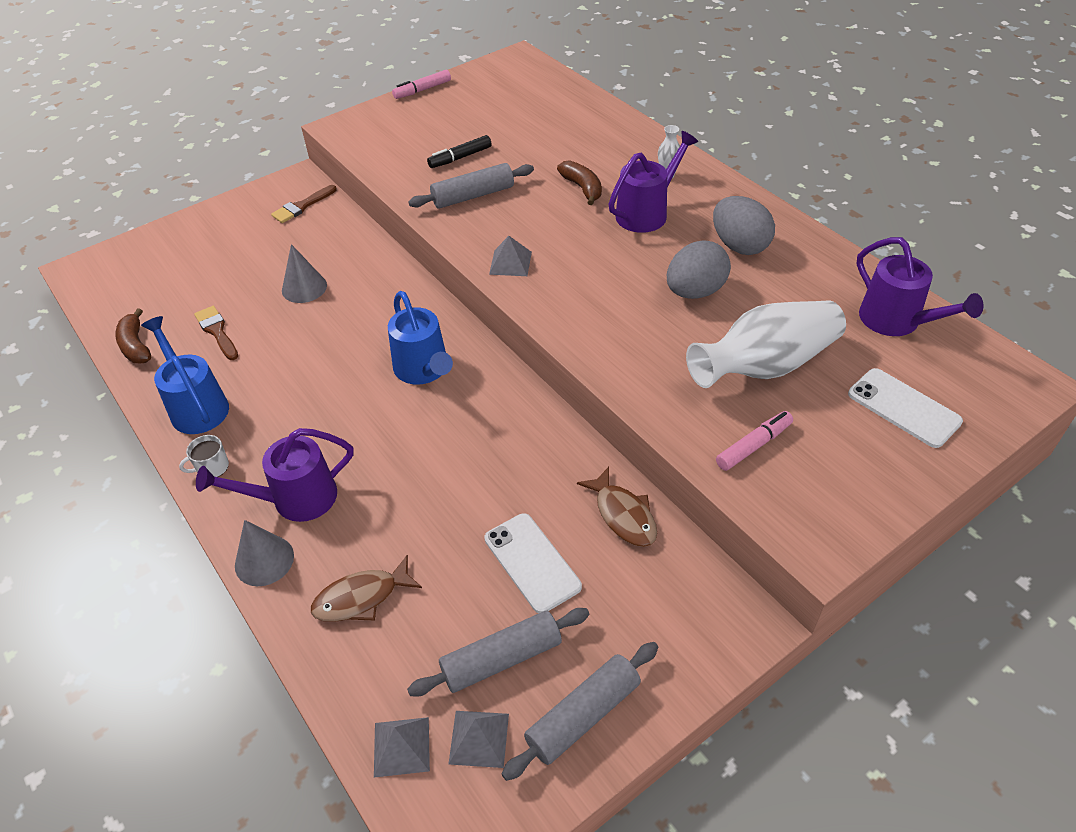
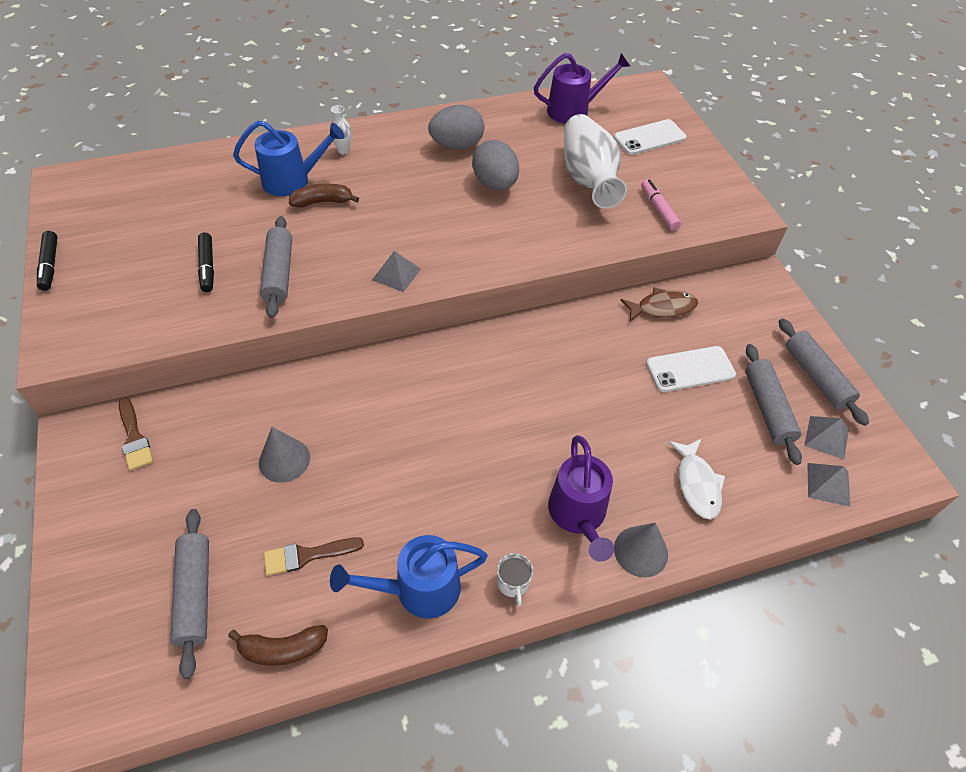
camera: 75 degrees left, 5 degrees up
(175, 286) = (195, 594): none -> grey rolling pin
(361, 598) = (697, 484): brown fish -> white fish
(422, 90) = (50, 265): pink marker -> black marker
(424, 370) = (461, 386): blue watering can -> blue watering can (293, 180)
(647, 212) = (384, 177): purple watering can -> none

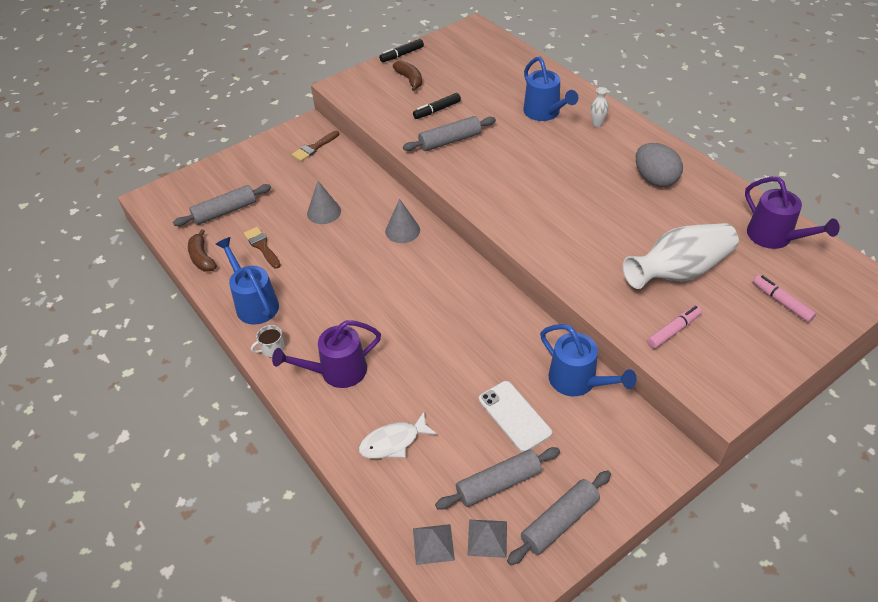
camera: 75 degrees right, 5 degrees down
(323, 202) = (533, 134): brown banana -> brown banana (410, 80)
(396, 274) = (483, 194): grey pyramid -> none
(495, 184) = (623, 215): grey egg -> none
(640, 551) = (319, 416): grey cone -> grey cone (402, 230)
(649, 138) = (781, 302): white phone -> pink marker
(662, 308) = (578, 381): brown fish -> blue watering can

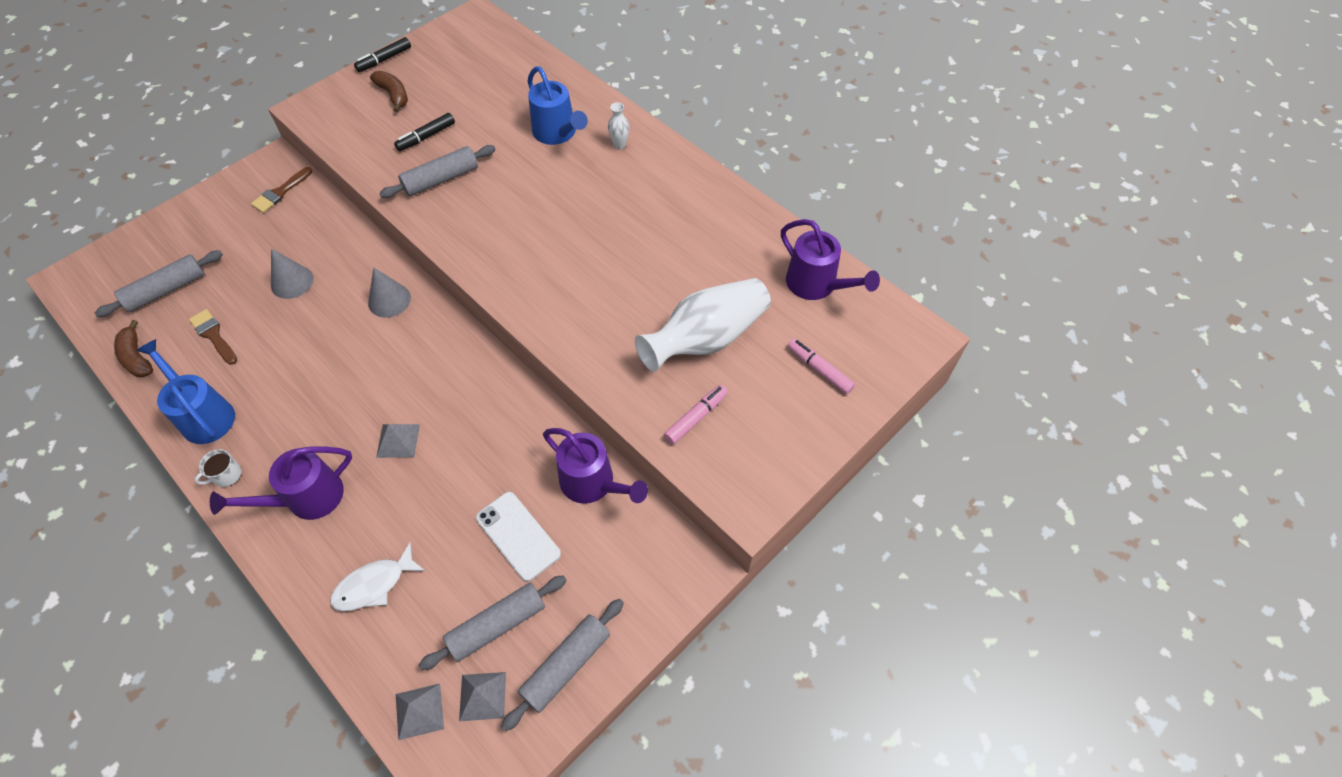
camera: 10 degrees left, 10 degrees up
(411, 334) = (398, 440): none -> grey pyramid
(578, 381) = (593, 483): blue watering can -> purple watering can
(655, 179) = (684, 217): grey egg -> none

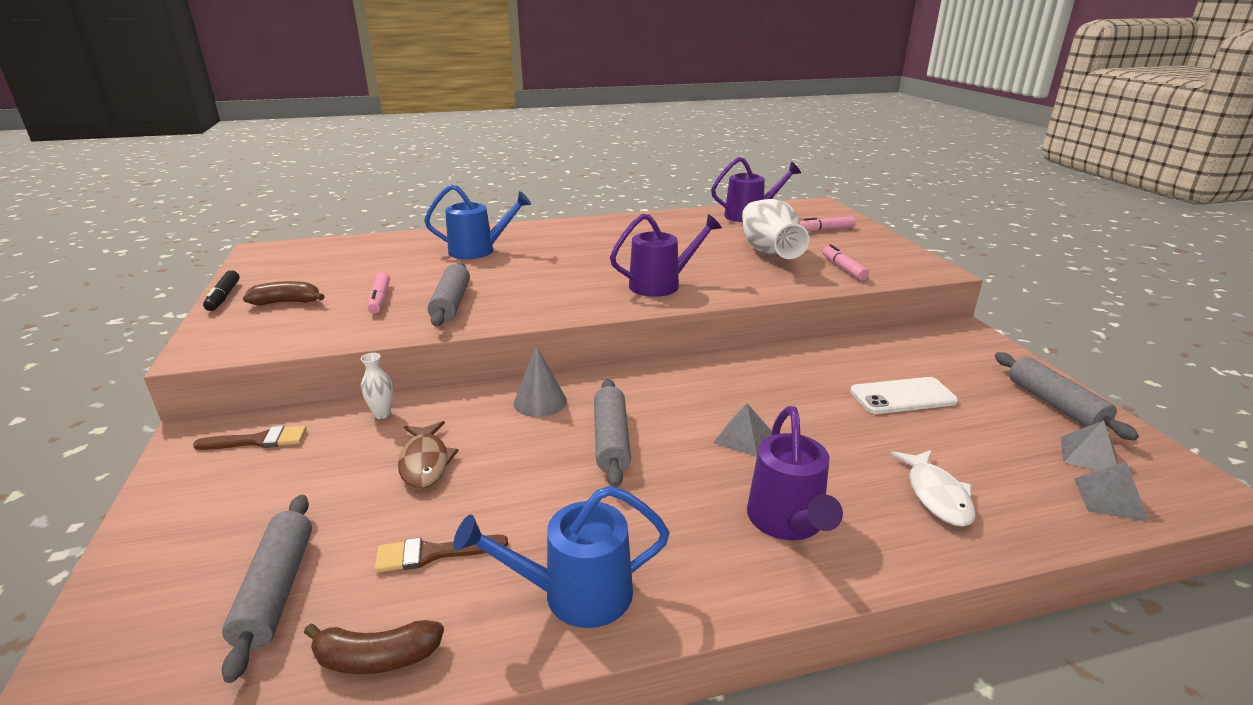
camera: 60 degrees left, 30 degrees down
(226, 475) = (705, 591): white mug -> none
(280, 192) = (258, 440): brown brush -> brown brush turned 75 degrees counterclockwise
(292, 282) = (425, 462): grey cone -> brown fish
(426, 137) = (380, 299): black marker -> pink marker
(497, 625) = (1005, 429): grey rolling pin -> grey rolling pin (611, 440)
(593, 483) = (860, 350): purple watering can -> purple watering can (661, 285)
(619, 145) = (530, 235): white vase -> white vase (382, 414)

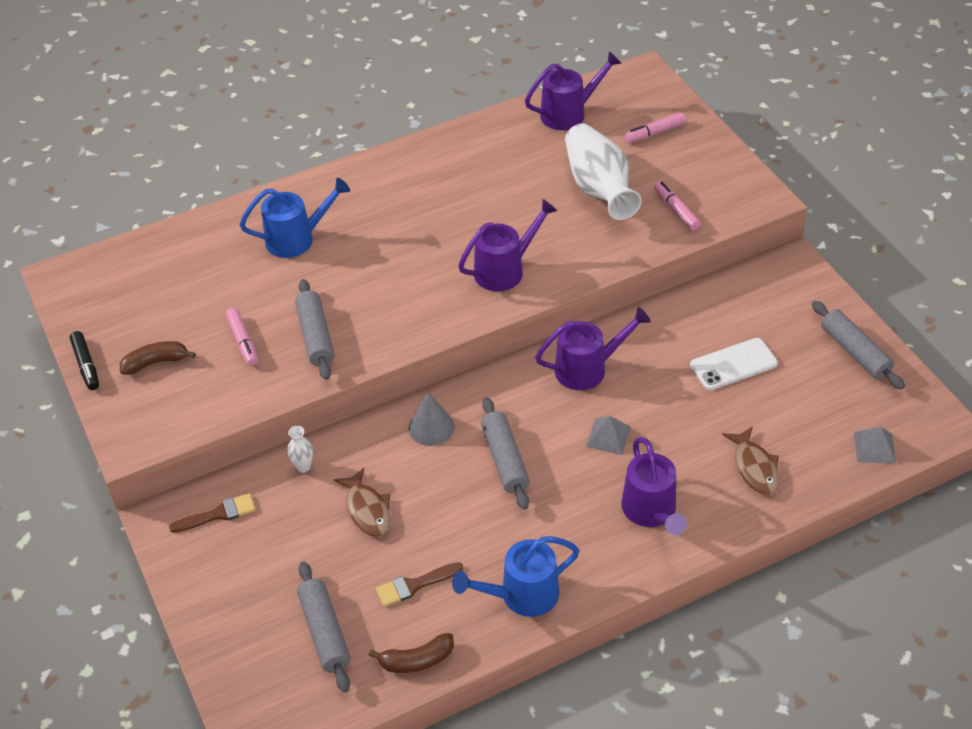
camera: 10 degrees left, 20 degrees up
(732, 379) = (588, 368): none -> purple watering can
(936, 495) = (754, 467): white fish -> brown fish
(1089, 455) = (869, 406): grey pyramid -> none

